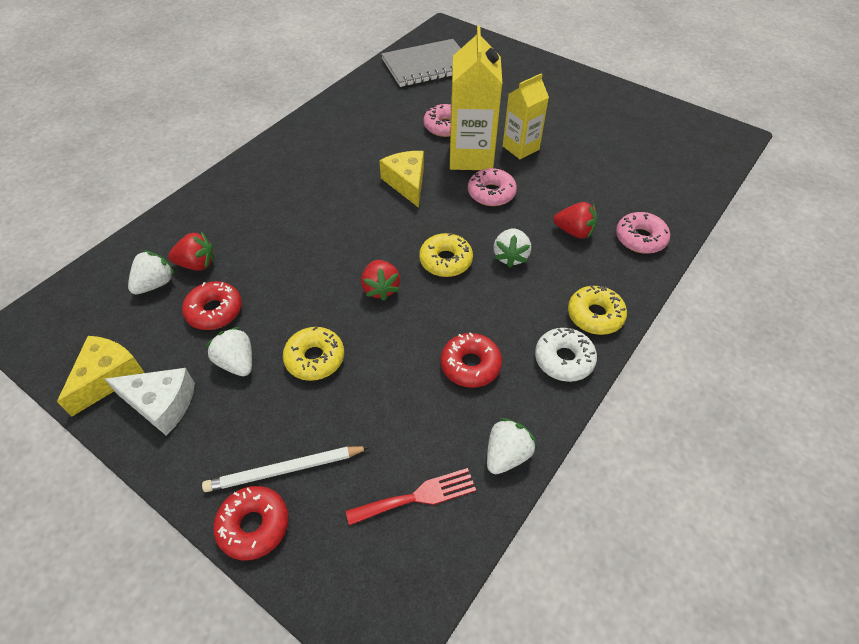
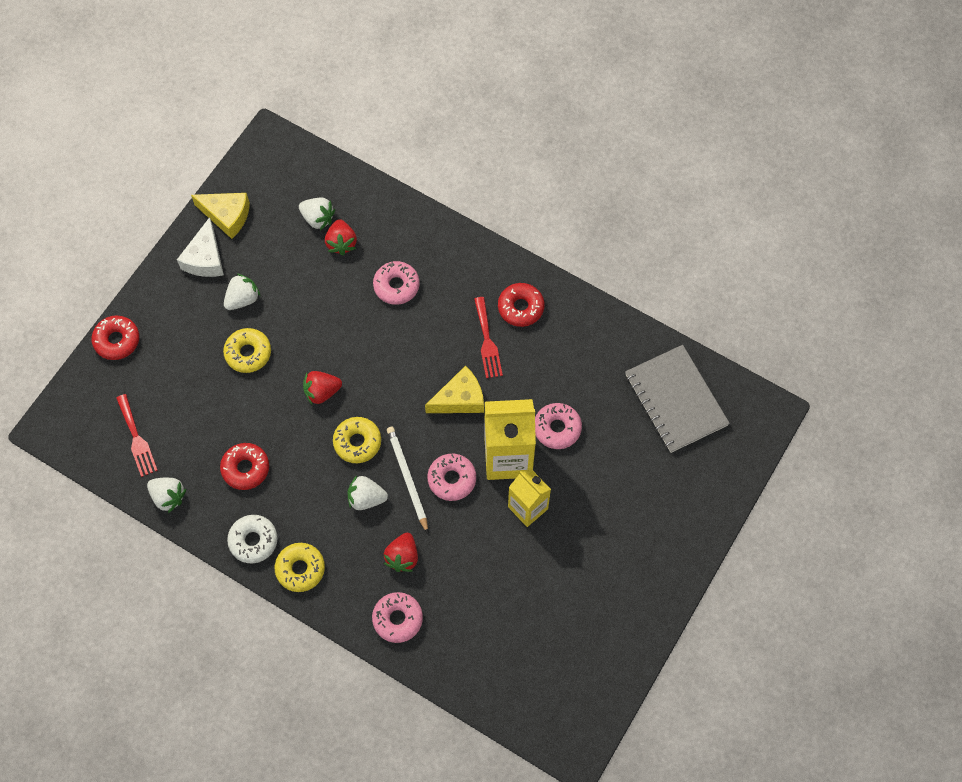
camera: 85 degrees right, 15 degrees up
(214, 311) = (291, 270): red donut -> red donut (520, 307)
(267, 222) = (396, 286): none -> pink donut
(284, 470) = (155, 351): white pencil -> white pencil (407, 478)
(349, 162) = (487, 341): none -> red fork

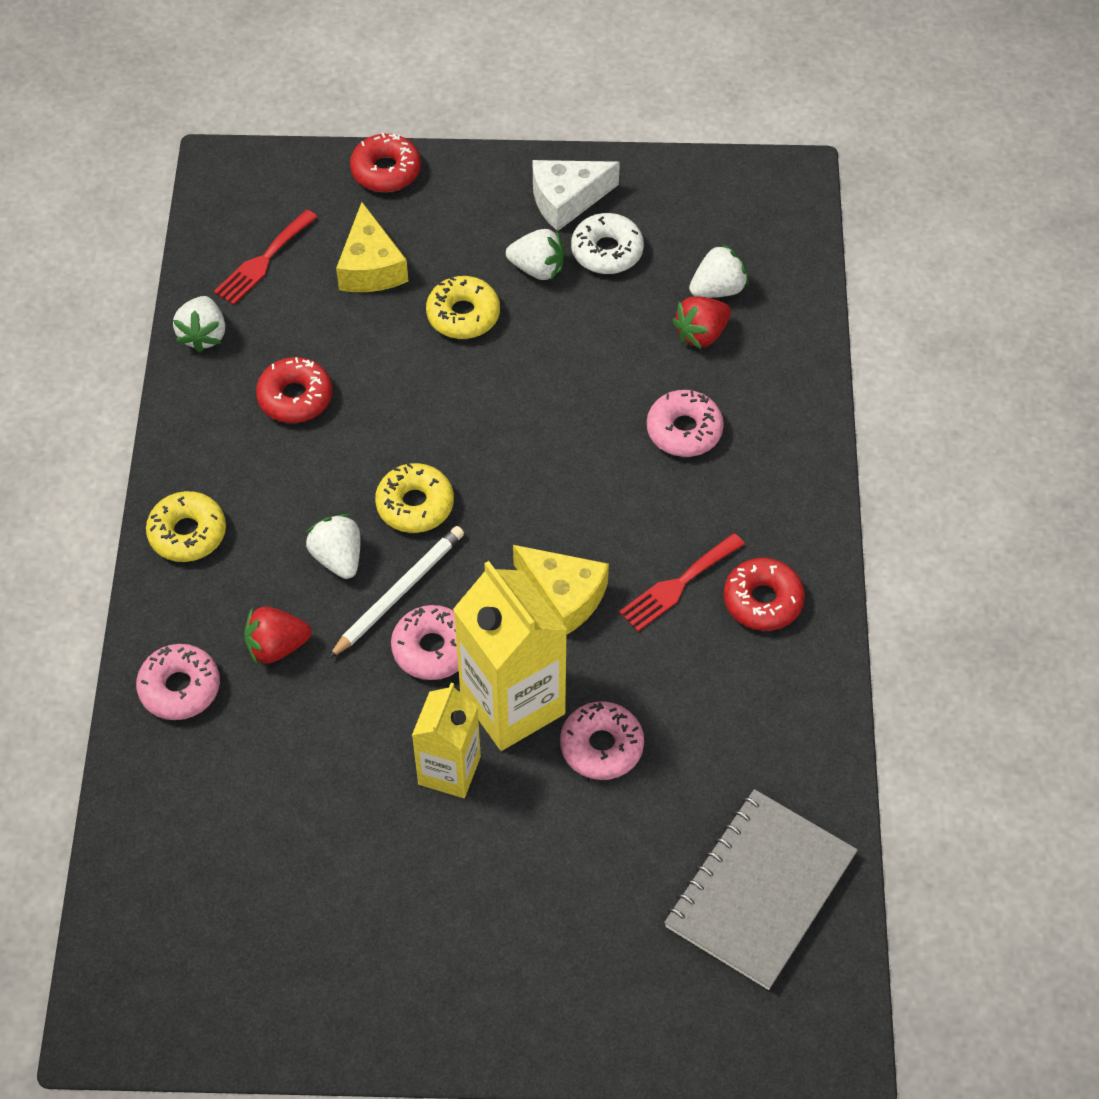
camera: 60 degrees right, 10 degrees down
(227, 216) = (645, 191): yellow cheese -> yellow cheese (370, 267)
(253, 541) = (197, 459): white donut -> white donut (607, 251)
(318, 218) = (718, 289): white strawberry -> white strawberry turned 120 degrees counterclockwise
(322, 392) = (463, 425): red strawberry -> none

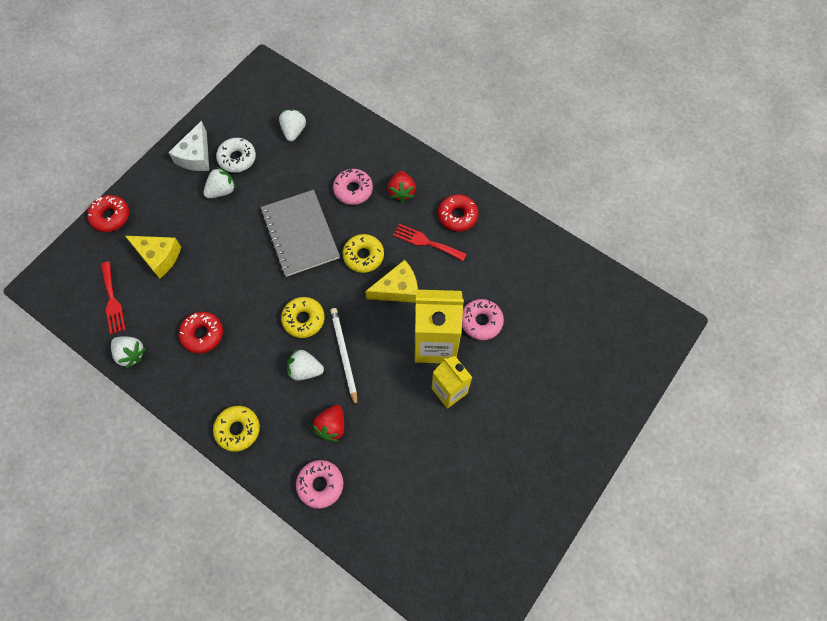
camera: 55 degrees left, 10 degrees up
(432, 649) = (383, 359): pink donut -> none
(463, 315) = (220, 236): yellow donut -> yellow donut (363, 256)
(678, 585) = (426, 242): red fork -> red fork turned 120 degrees clockwise
(701, 334) = (311, 152): red strawberry -> red strawberry (401, 192)
(760, 891) = (588, 305): grey notebook -> grey notebook (300, 234)

